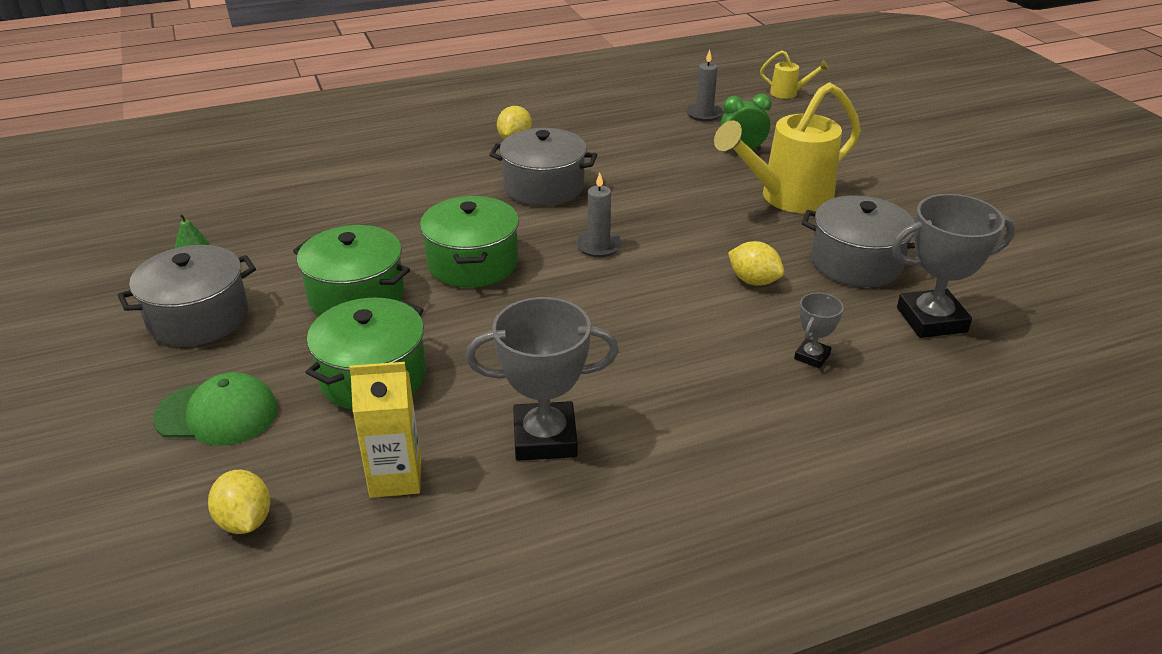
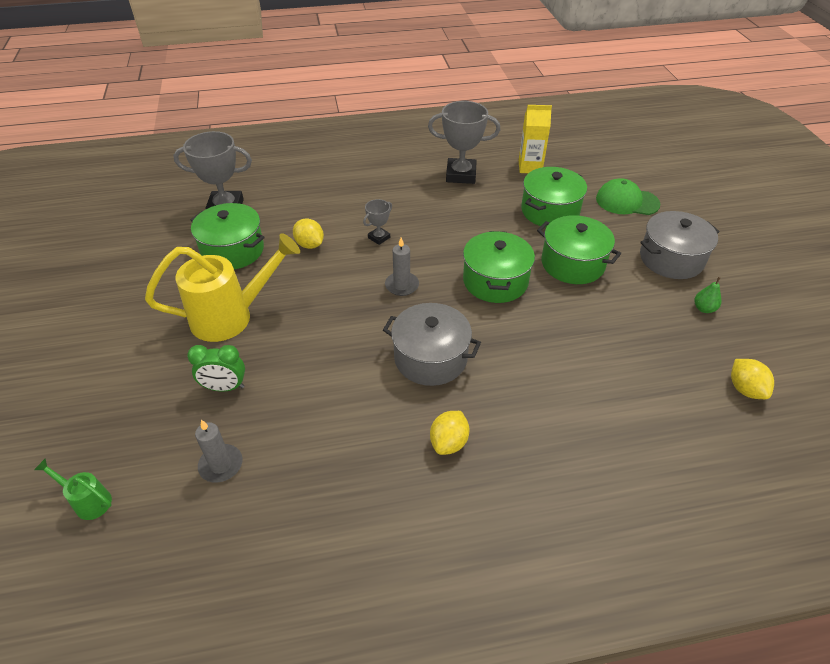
camera: 170 degrees left, 10 degrees up
(245, 521) = (591, 159): yellow lemon -> yellow lemon (745, 389)
(789, 93) = (88, 501): yellow watering can -> green watering can
(812, 356) = (309, 196): grey trophy -> grey trophy (379, 237)
(856, 262) = (233, 250): grey pot -> green pot

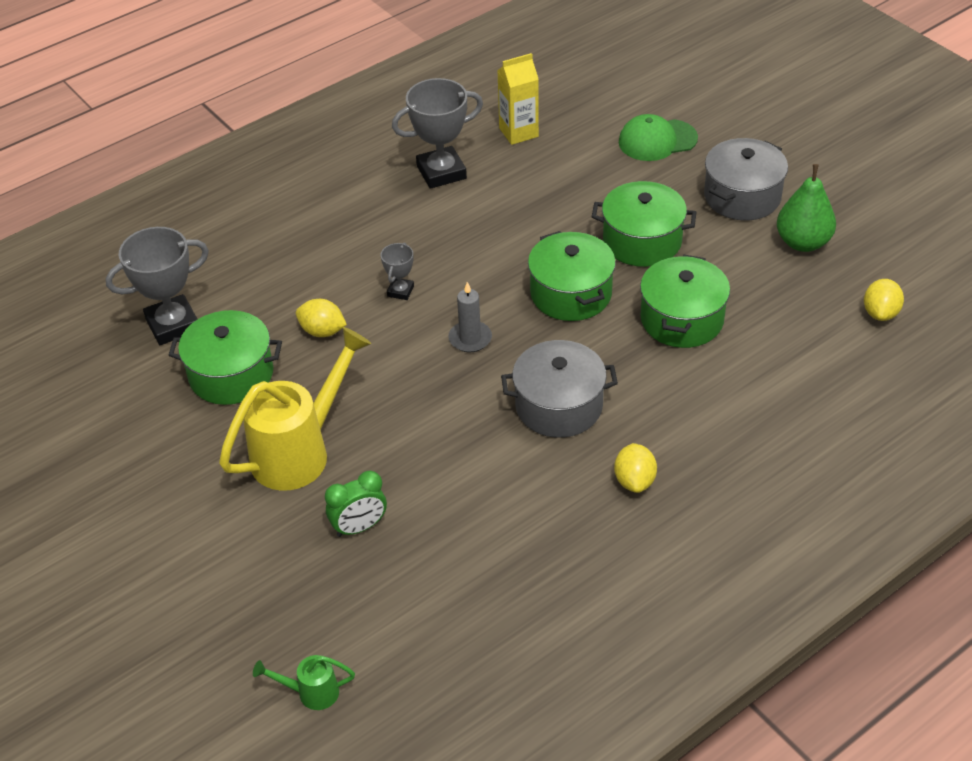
camera: 25 degrees left, 0 degrees up
(221, 465) = (421, 600): grey candle -> none
(550, 211) = (578, 184): green pot -> green pot (682, 319)
(704, 309) = (803, 242): green pear -> green pear, size x2.00
(745, 389) = (880, 313): yellow lemon -> yellow lemon turned 60 degrees clockwise

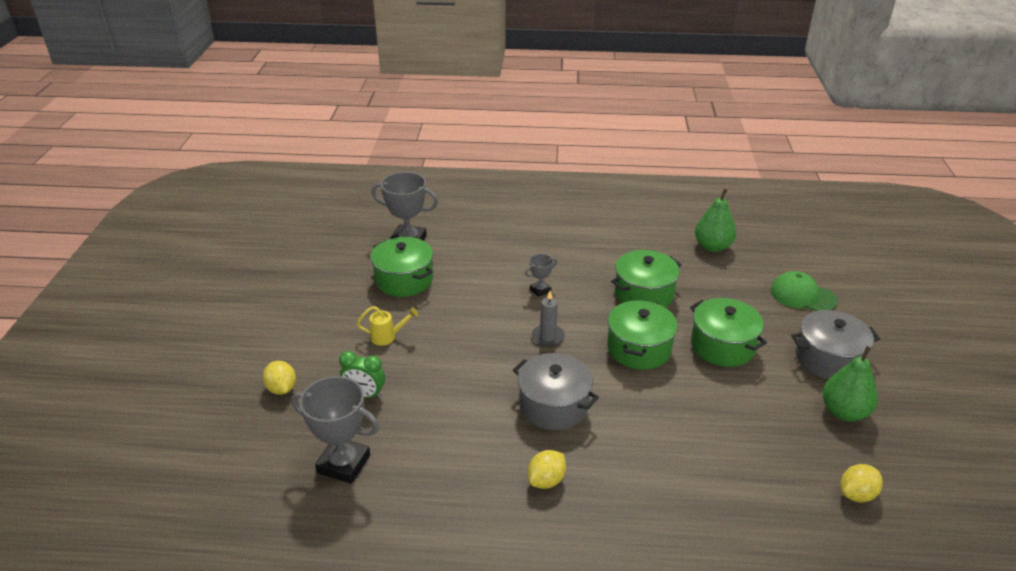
camera: 40 degrees right, 10 degrees down
(300, 451) = (388, 337): yellow watering can -> yellow watering can, size x0.45
(311, 692) = (232, 461): green watering can -> none
(322, 331) = (474, 286): yellow lemon -> yellow lemon (282, 389)
(441, 172) = (639, 244): grey trophy -> grey trophy (343, 464)
(518, 132) = (712, 247): yellow carton -> green pear
(682, 319) = (695, 406): green pot -> green pot (644, 294)

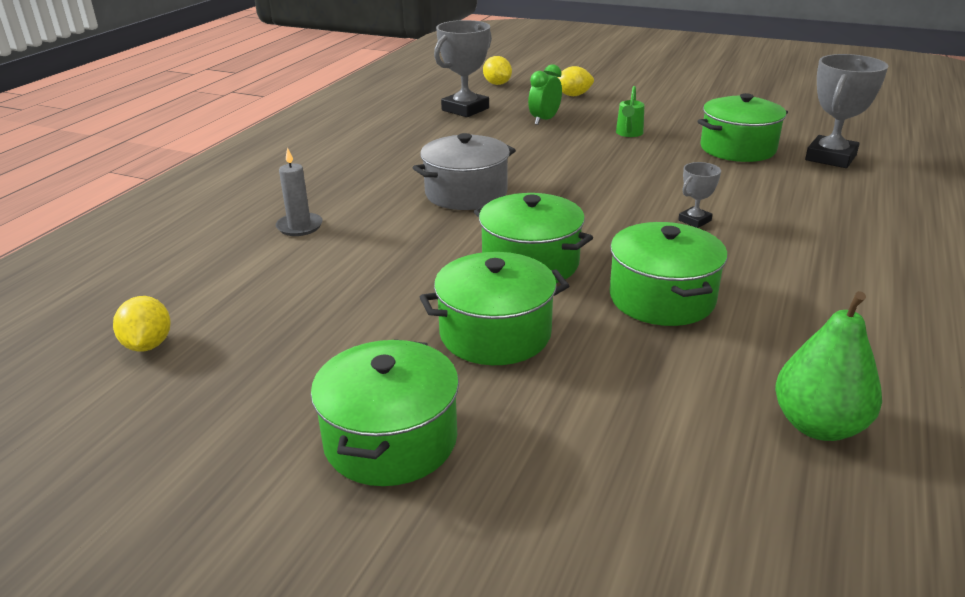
camera: 110 degrees right, 5 degrees down
(388, 337) = (628, 134): yellow watering can -> green watering can
(540, 290) = (694, 220): grey trophy -> grey trophy turned 60 degrees clockwise
(546, 480) = (371, 175): yellow lemon -> yellow lemon (497, 84)
(548, 337) = (588, 209): grey candle -> grey candle (299, 226)
(802, 295) = (595, 495): green cap -> none
(828, 359) = (391, 440): grey pot -> green pot
(844, 412) = (271, 399): green pear -> none

